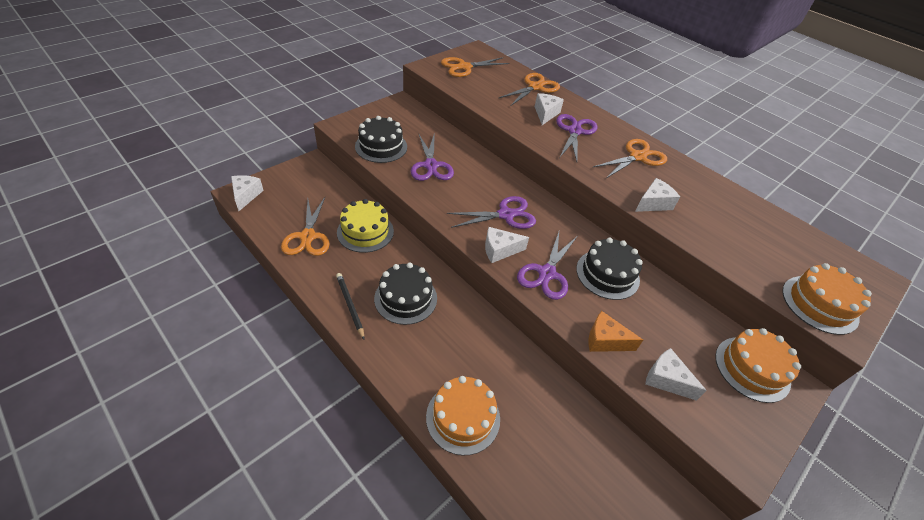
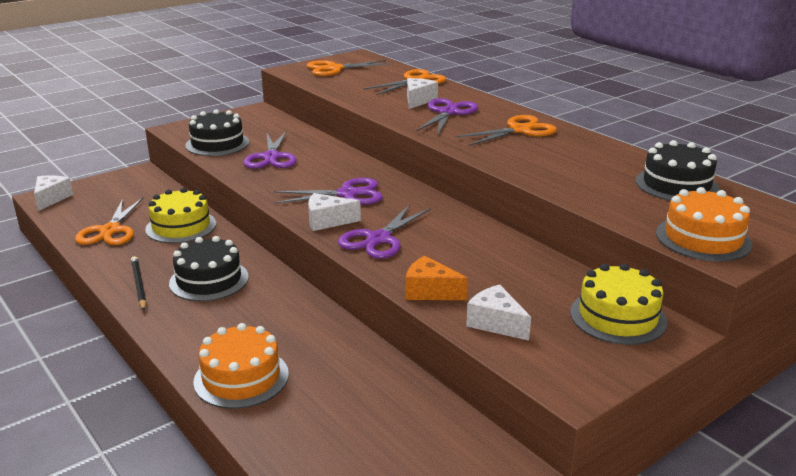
camera: 10 degrees right, 20 degrees down
(607, 274) = (457, 240): black cake -> black cake (676, 185)
(653, 203) = (521, 164): white cheese -> none
(752, 368) = (618, 317): orange cake -> yellow cake

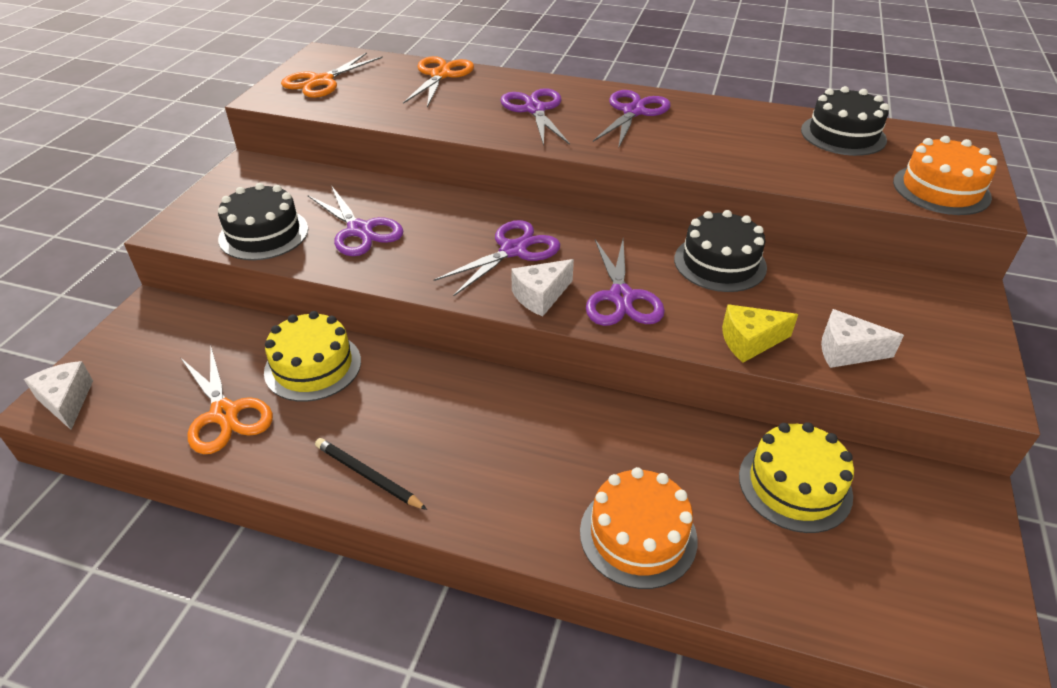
camera: 35 degrees left, 15 degrees up
(209, 280) = (443, 426): black cake -> black cake (720, 263)
(418, 100) = (481, 102): white cheese -> none
(430, 291) = (749, 341): orange cheese -> yellow cheese
(519, 130) = (633, 112): orange scissors -> purple scissors
(618, 317) = (917, 295): yellow cake -> yellow cake (794, 485)

